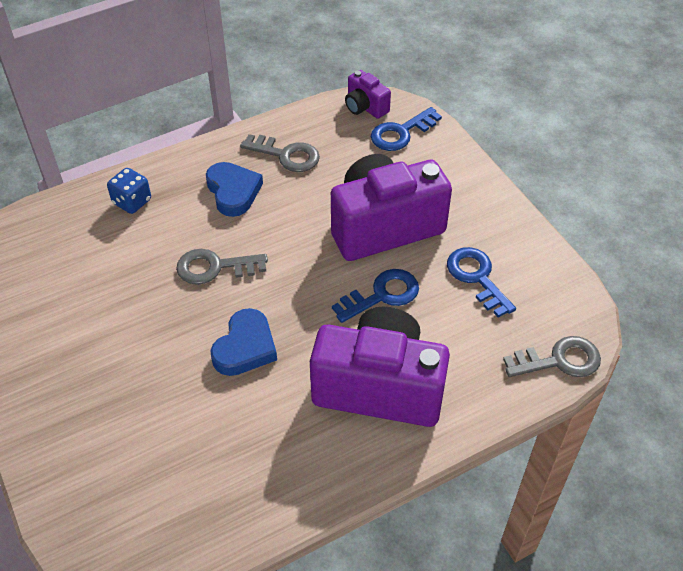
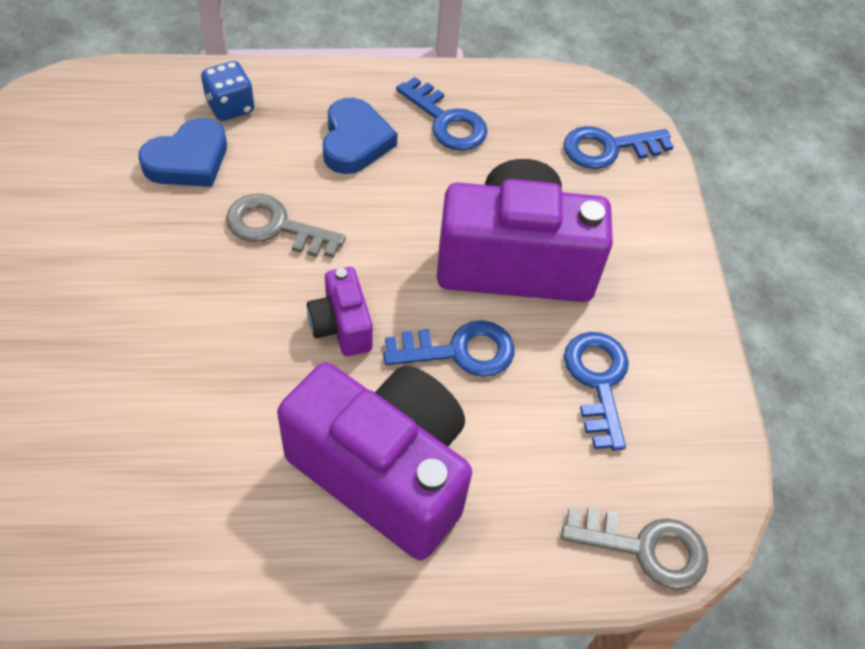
camera: 20 degrees right, 5 degrees up
(245, 347) = (250, 344): blue heart -> blue heart (188, 160)
(286, 155) = (446, 121): grey key -> blue key
(365, 107) = (581, 98): purple camera -> purple camera (341, 326)

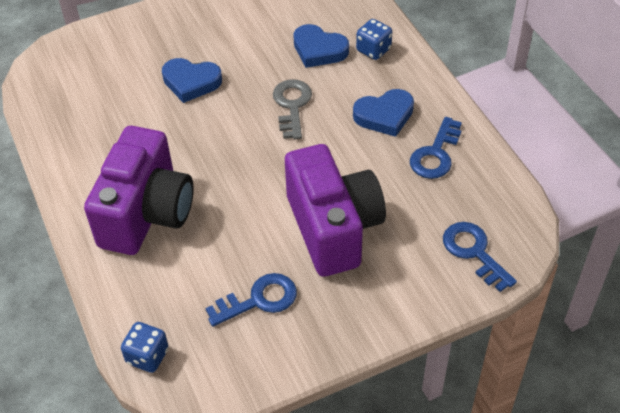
camera: 75 degrees right, 5 degrees down
(145, 330) = (191, 82): none -> blue heart
(341, 326) = (236, 160): purple camera -> none
(459, 351) = (246, 221): blue key -> none
(645, 548) = (147, 356): grey key -> blue dice

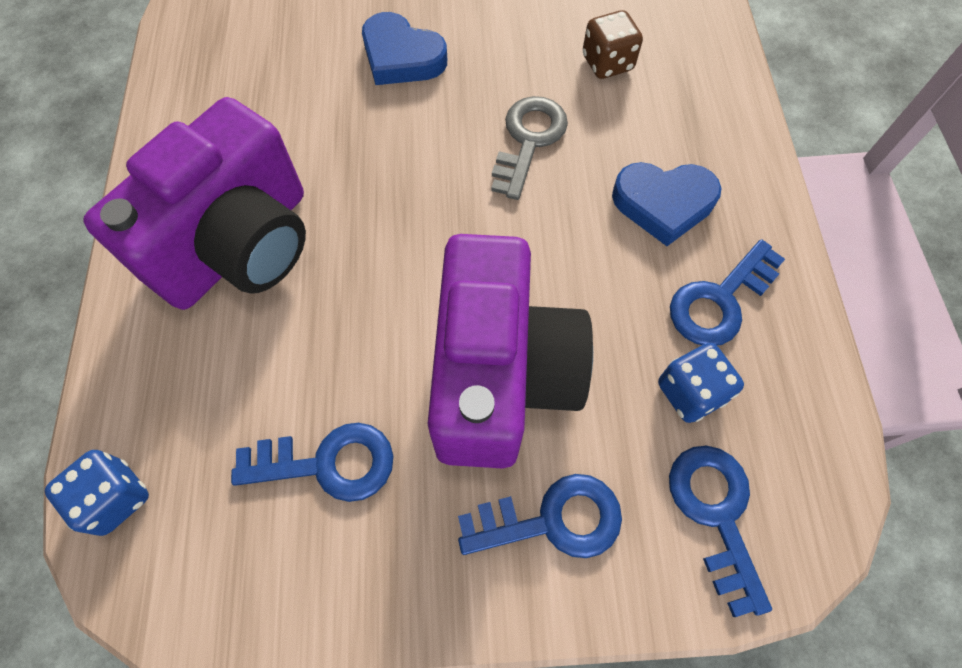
camera: 20 degrees right, 15 degrees up
(319, 50) = (607, 63): blue heart -> brown dice
(373, 50) = (690, 88): blue dice -> blue dice (690, 392)
(392, 283) = (552, 520): none -> blue key

